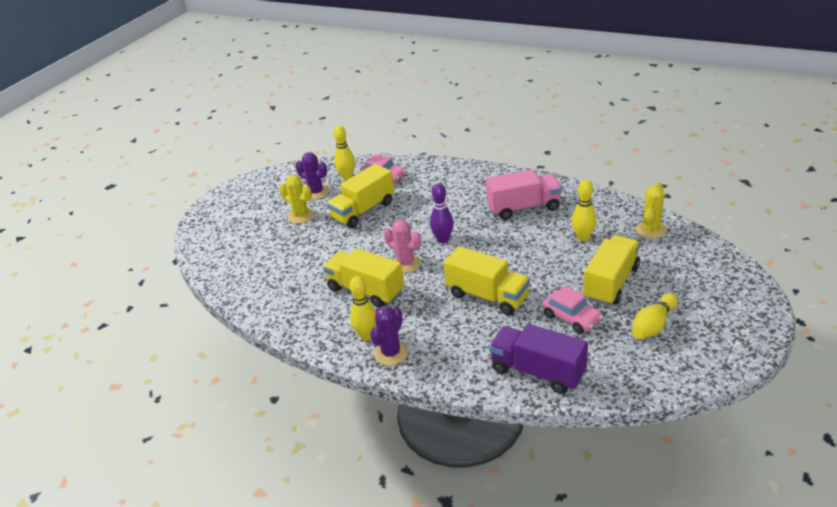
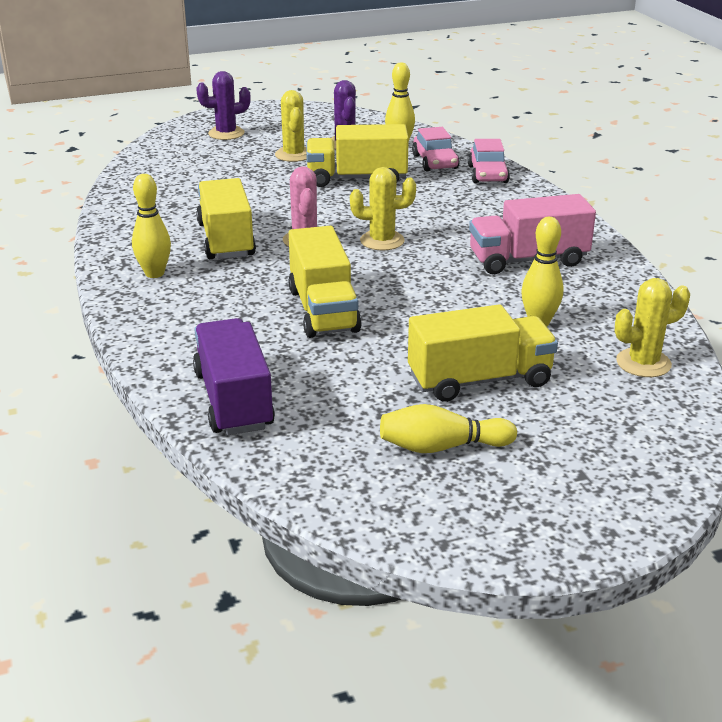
camera: 40 degrees right, 5 degrees down
(391, 353) = (145, 299): purple cactus -> purple cactus (226, 133)
(443, 239) = (382, 241): purple bowling pin -> yellow cactus
(523, 208) = (528, 260): pink truck -> pink truck turned 135 degrees clockwise
(571, 318) = (366, 381): pink car -> pink car (487, 174)

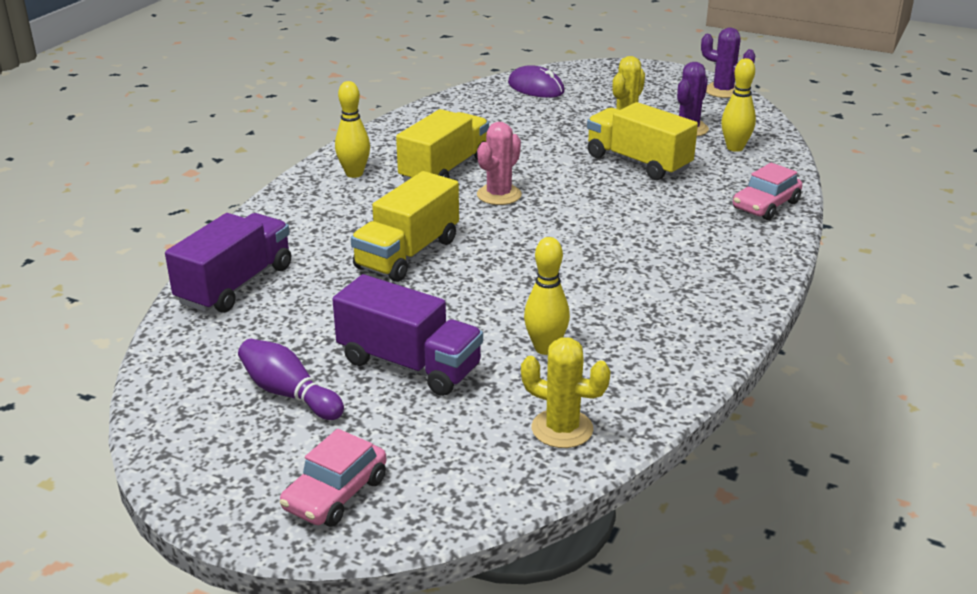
camera: 45 degrees right, 0 degrees up
(173, 153) = (536, 87): none -> purple mouse
(226, 133) = (606, 85): purple cactus -> purple cactus (723, 91)
(382, 241) = (555, 222): yellow cactus -> none
(435, 162) = (737, 175): pink car -> pink car (335, 494)
(442, 447) = (289, 394): yellow bowling pin -> purple bowling pin
(479, 380) = (409, 364): yellow truck -> purple truck
(528, 260) = (645, 294): pink truck -> none

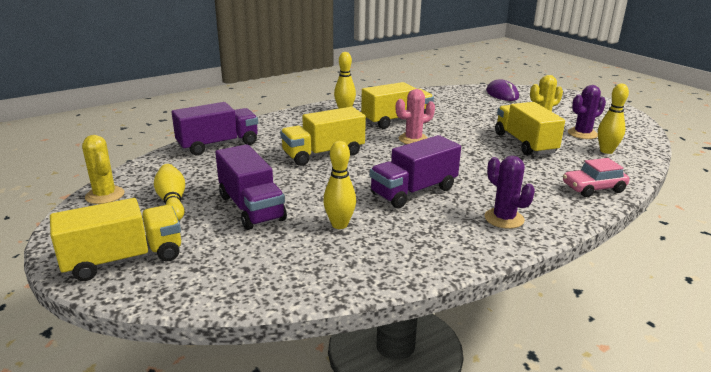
camera: 30 degrees right, 5 degrees down
(289, 394) = (172, 202): purple bowling pin -> yellow bowling pin
(335, 494) = (124, 259): pink car -> yellow truck
(562, 429) = (291, 273): yellow cactus -> yellow cactus (105, 195)
(581, 273) = (414, 191): none -> purple truck
(723, 91) = (632, 119): purple cactus -> purple cactus (504, 219)

